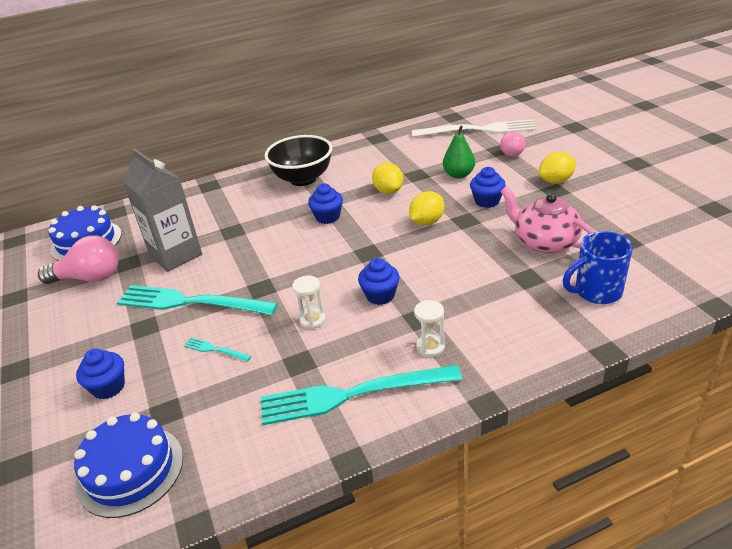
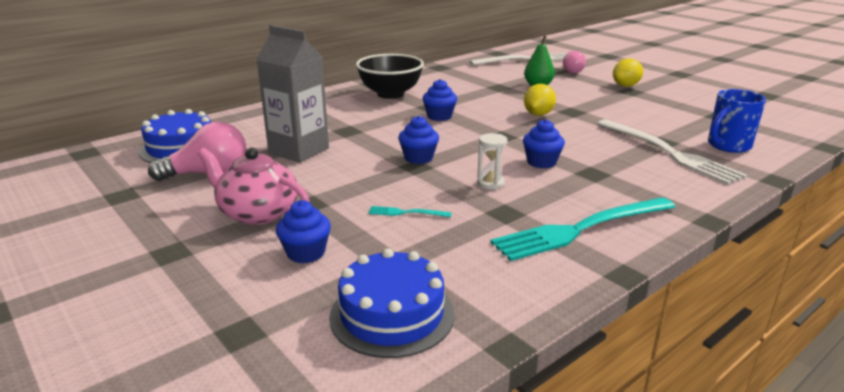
camera: 20 degrees left, 10 degrees down
(191, 302) = (347, 182): turquoise fork -> none
(388, 191) = (482, 98): yellow lemon -> none
(430, 347) = (622, 191): white hourglass -> none
(487, 201) = (579, 99): blue cupcake -> blue cupcake (418, 158)
(521, 295) = (668, 152): none -> white fork
(545, 242) = (654, 120): pink teapot -> pink teapot (257, 213)

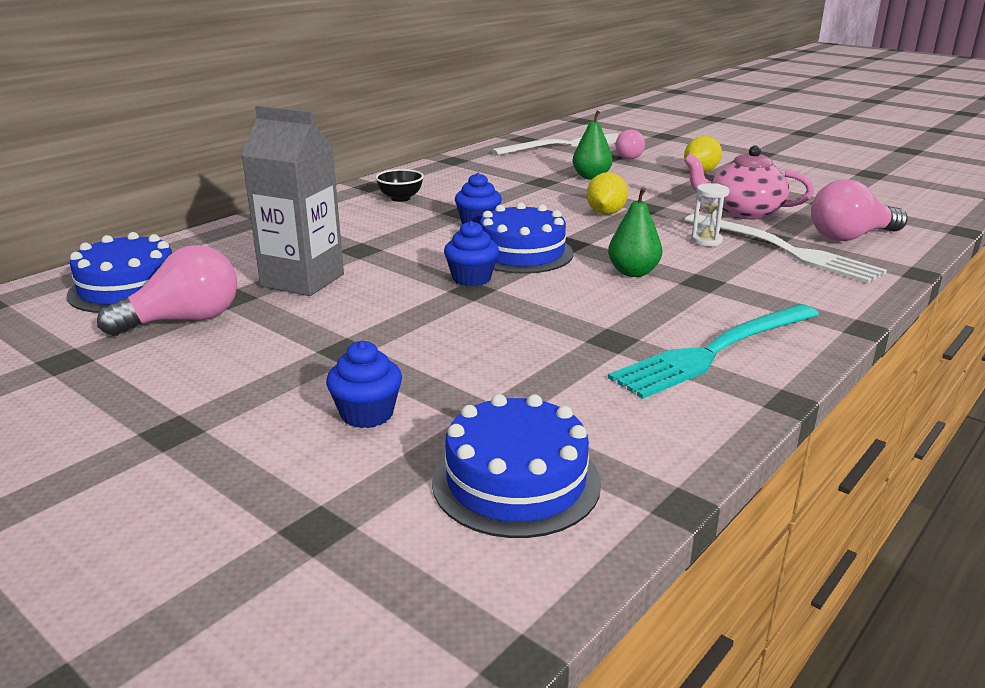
camera: 10 degrees left, 0 degrees up
(257, 213) = (277, 367): pink teapot -> pink teapot (743, 212)
(390, 94) = (400, 198): black bowl -> black bowl, size x0.53
(406, 213) = (483, 350): turquoise fork -> none
(463, 141) = (522, 253): none -> blue cake
(490, 183) = (578, 304): white hourglass -> white hourglass (706, 241)
(541, 162) = (633, 272): blue cupcake -> green pear
(728, 146) = (850, 237): blue mug -> pink light bulb

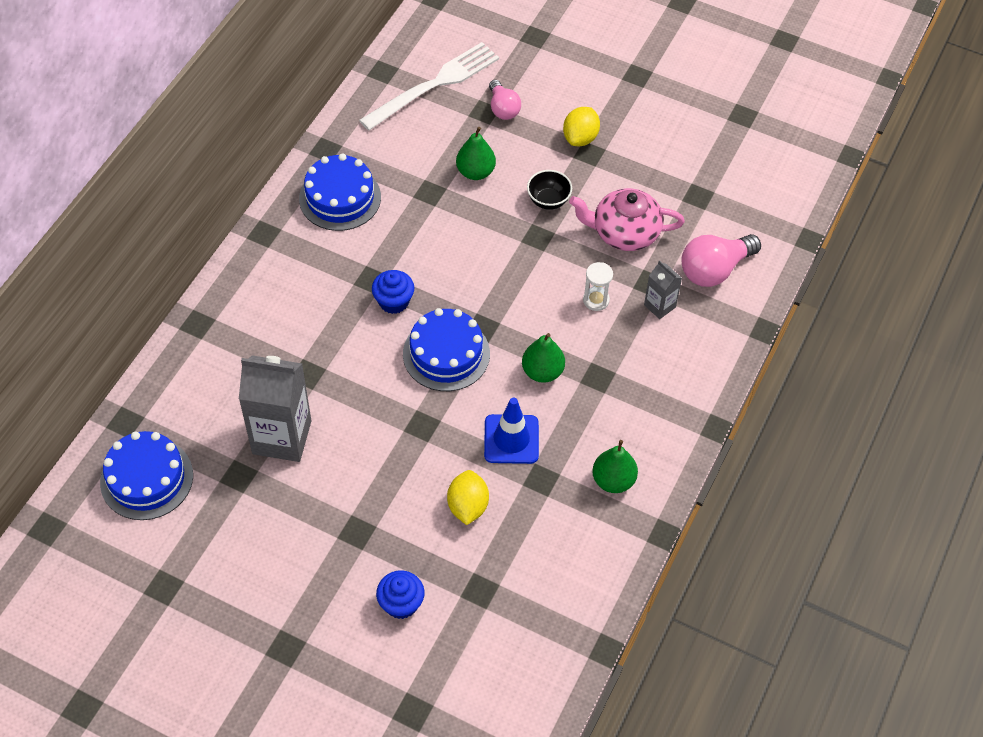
camera: 15 degrees left, 30 degrees up
(184, 320) = (219, 517): pink light bulb -> none
(400, 198) = (304, 258): black bowl -> black bowl (548, 200)
(471, 278) = (417, 407): blue cupcake -> none
(516, 481) = (510, 649): blue cake -> blue cake (340, 198)
(580, 308) = (511, 439): none -> blue traffic cone
(605, 213) = (503, 257): yellow lemon -> yellow lemon (467, 506)
(715, 351) = (613, 480): turquoise fork -> green pear
(783, 250) = (659, 306): white fork -> grey carton

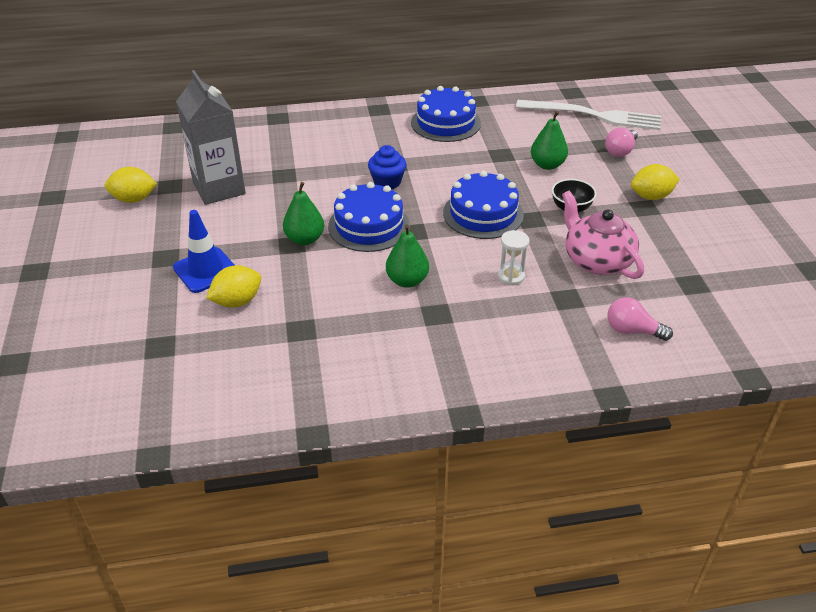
camera: 55 degrees right, 15 degrees down
(146, 478) = (135, 153): blue cake -> blue cake (483, 214)
(235, 516) = (134, 199): none -> yellow lemon
(401, 603) = (115, 309): blue cupcake -> none
(511, 439) = (324, 294): blue traffic cone -> blue traffic cone (206, 270)
(613, 480) = (340, 374): green pear -> green pear (305, 239)
(659, 306) = (551, 315): grey carton -> none
(714, 270) = (632, 331): pink light bulb -> pink light bulb, size x0.63

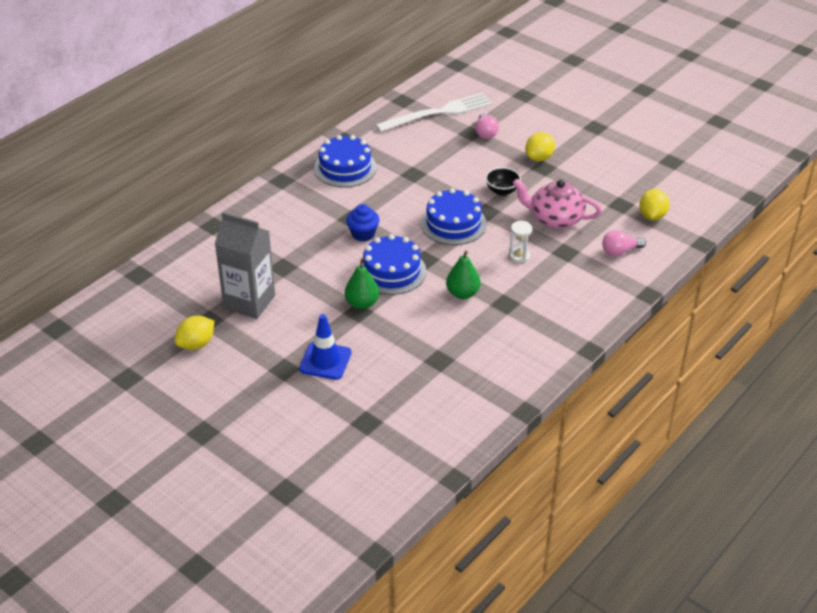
camera: 40 degrees left, 0 degrees up
(237, 301) = (375, 367): yellow lemon -> yellow lemon (652, 216)
(547, 165) = (452, 167): green pear -> none

